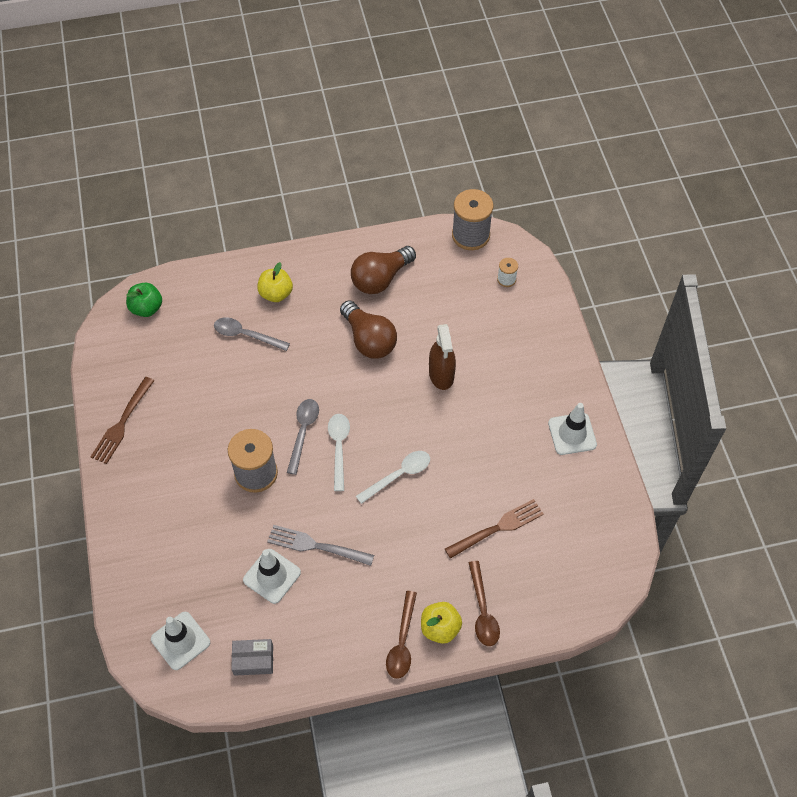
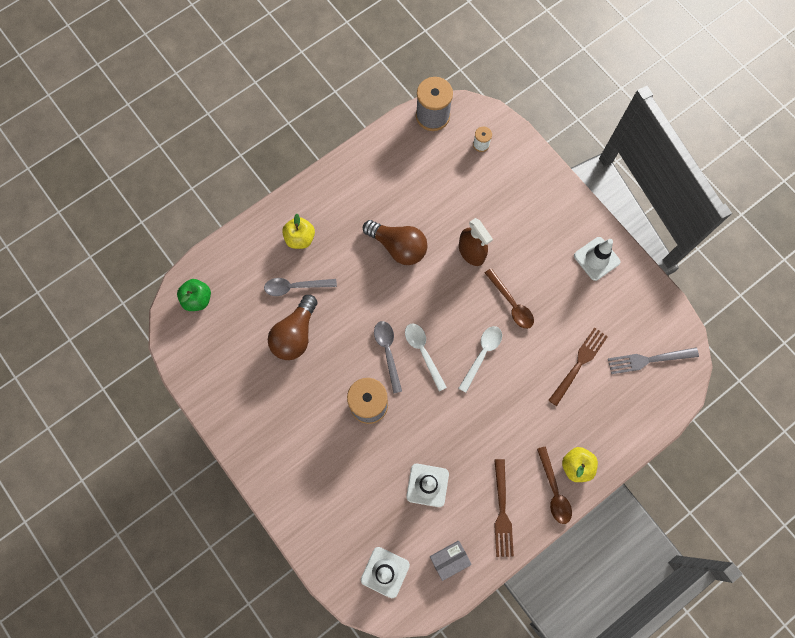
camera: 25 degrees left, 15 degrees up
(122, 423) = (235, 411): brown fork -> brown fork (502, 511)
(316, 546) = (448, 444): grey fork -> grey fork (649, 360)
(380, 279) = (379, 187): brown light bulb -> brown light bulb (295, 334)
(482, 611) = (600, 437): brown spoon -> brown spoon (511, 304)

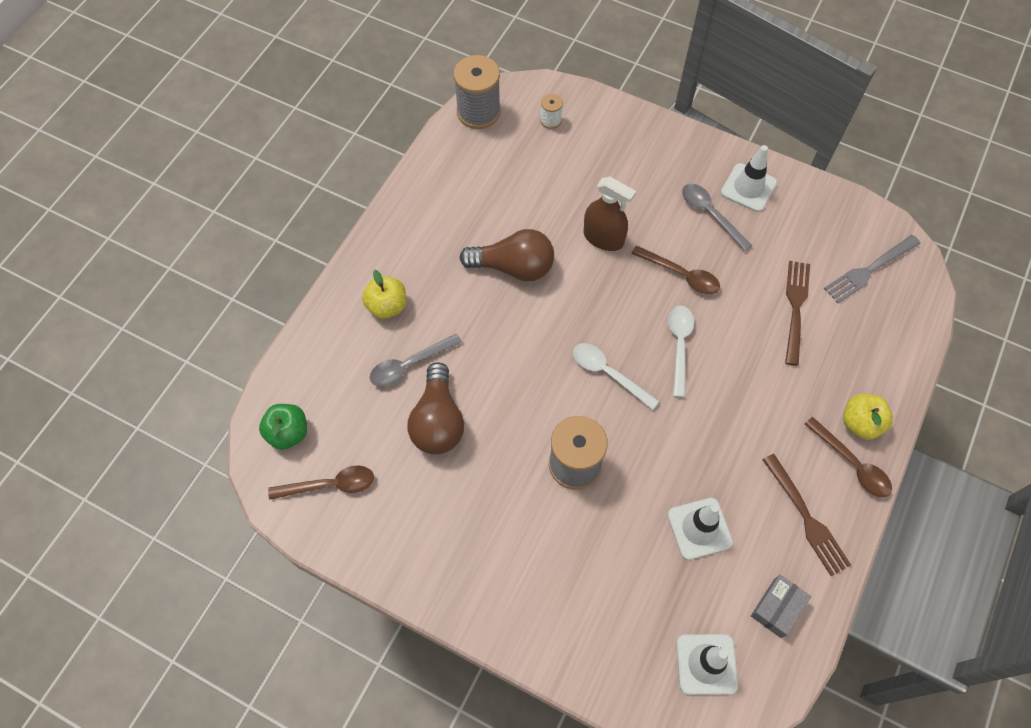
camera: 25 degrees left, 10 degrees down
(208, 346) = (330, 485): none -> brown spoon
(388, 352) = (565, 391): grey spoon -> grey spoon (710, 214)

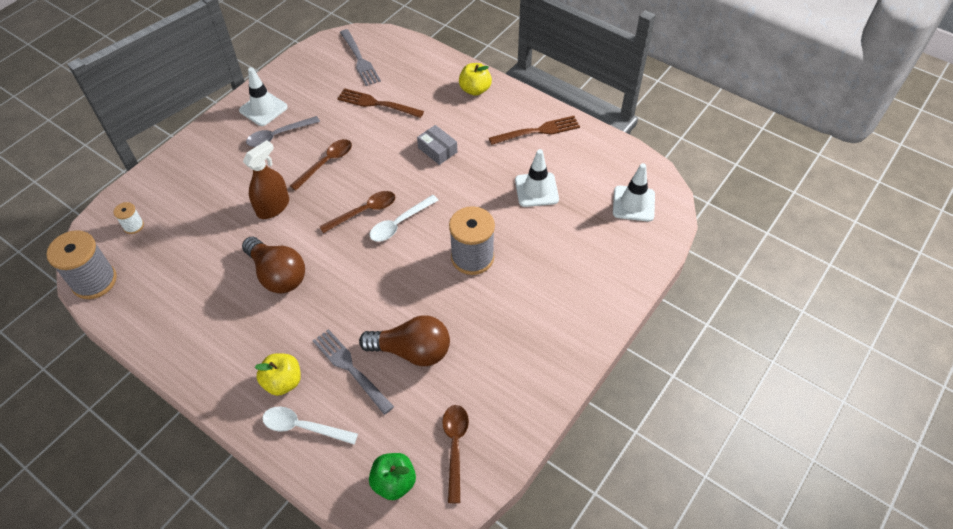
camera: 80 degrees left, 10 degrees down
(409, 364) = (350, 368): grey spoon -> grey fork
(514, 267) = (278, 275): brown light bulb -> brown light bulb turned 120 degrees clockwise
(679, 345) = (388, 175): white spoon -> white spoon (303, 427)
(777, 608) = (598, 159): grey box -> grey box (437, 150)
(852, 464) = (503, 100): brown spoon -> brown spoon (364, 212)

